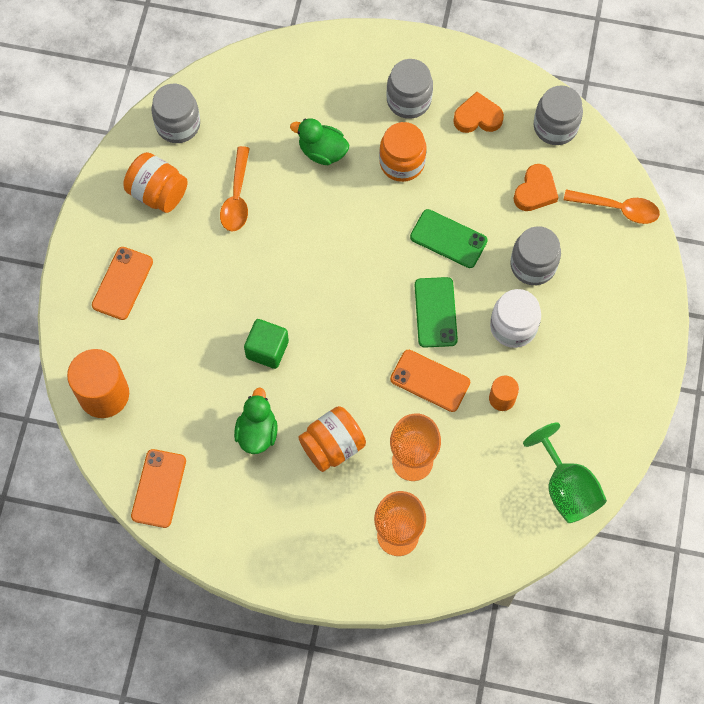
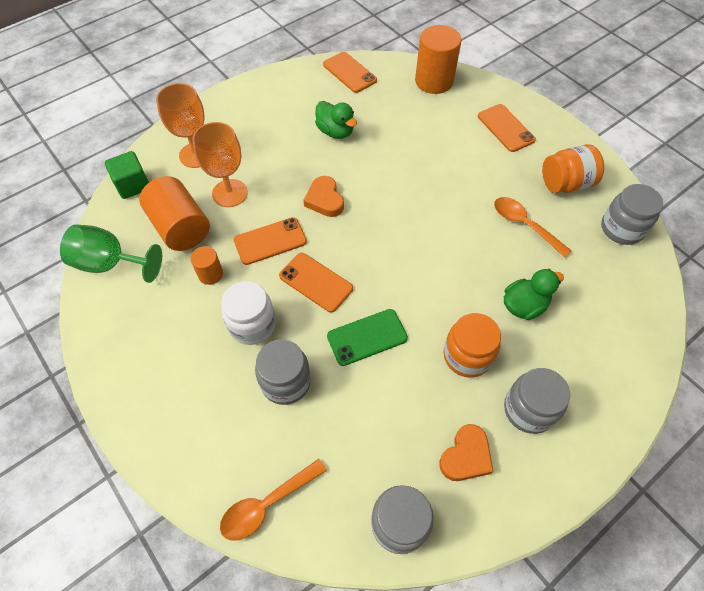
camera: 130 degrees right, 10 degrees down
(267, 349) = (386, 169): green cube -> green cube (133, 185)
(332, 446) = (286, 160): orange jar -> none
(435, 312) = (316, 282): green phone -> orange phone
(483, 467) = (180, 227): none -> orange cylinder
(535, 191) = (349, 443): orange heart -> orange heart (324, 200)

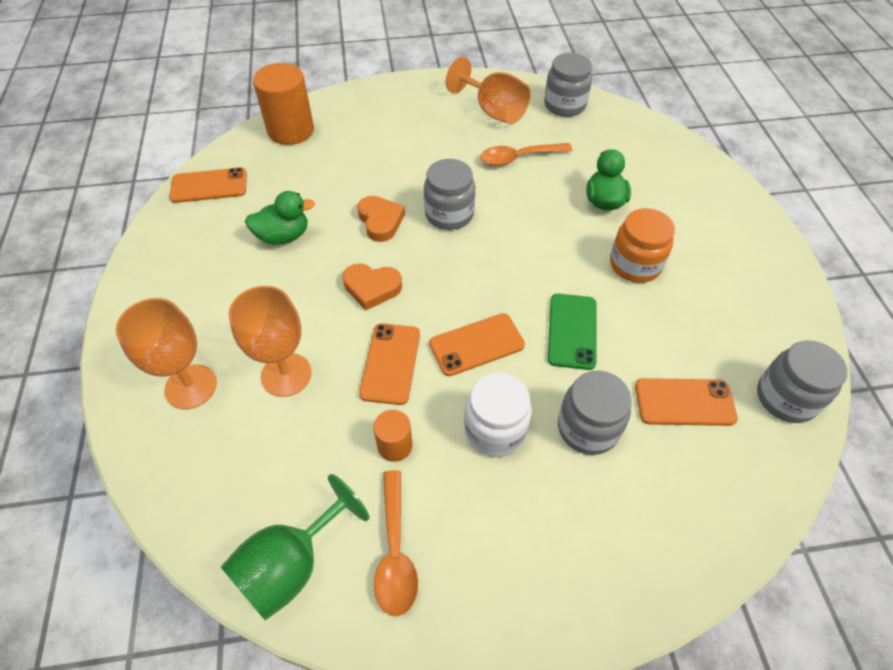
camera: 60 degrees left, 5 degrees down
(133, 185) = (175, 484): green cube -> none
(180, 227) = (296, 451): orange cylinder -> none
(267, 504) = (727, 509): orange spoon -> orange spoon (395, 552)
(466, 456) = (737, 315): orange heart -> orange heart (380, 221)
(505, 128) = (398, 114): orange phone -> orange phone (684, 402)
(528, 409) = (709, 250): grey jar -> grey jar (449, 214)
(565, 183) = (493, 111): orange jar -> orange goblet

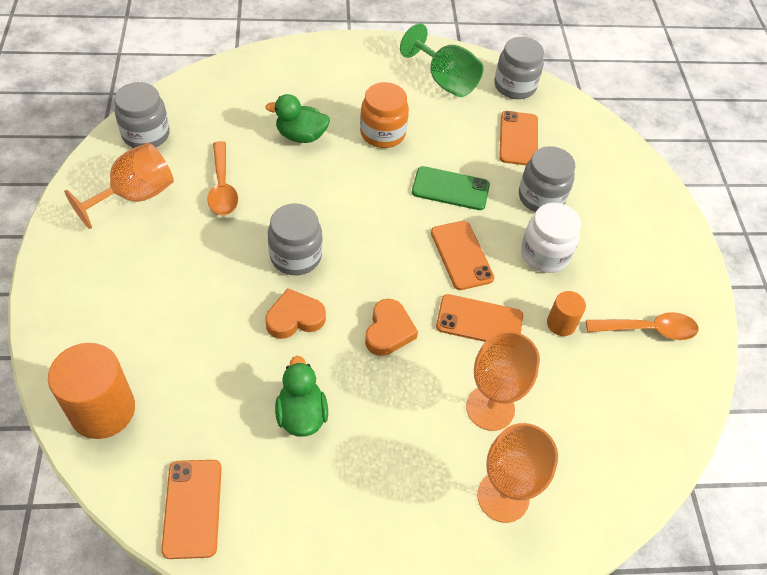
camera: 90 degrees left, 0 degrees up
(291, 565) = (666, 400): green goblet -> green goblet (445, 81)

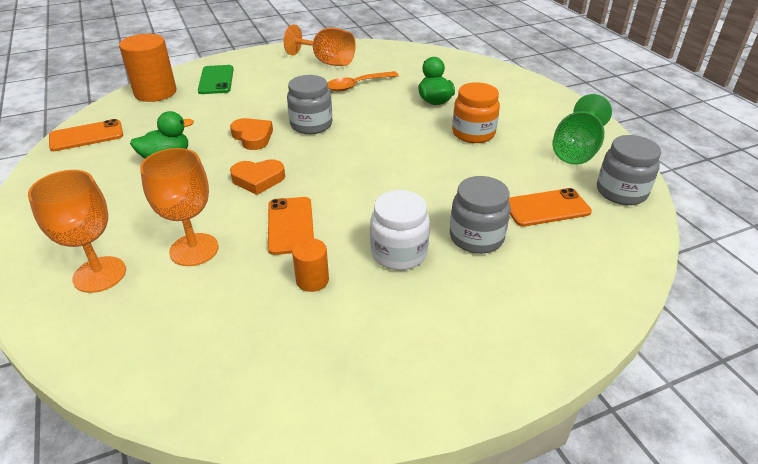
camera: 75 degrees right, 15 degrees down
(146, 135) = (382, 52): grey jar -> none
(450, 189) = (439, 180): green phone -> green phone (216, 80)
(461, 255) = (363, 201): orange phone -> none
(648, 330) = (337, 356): orange spoon -> none

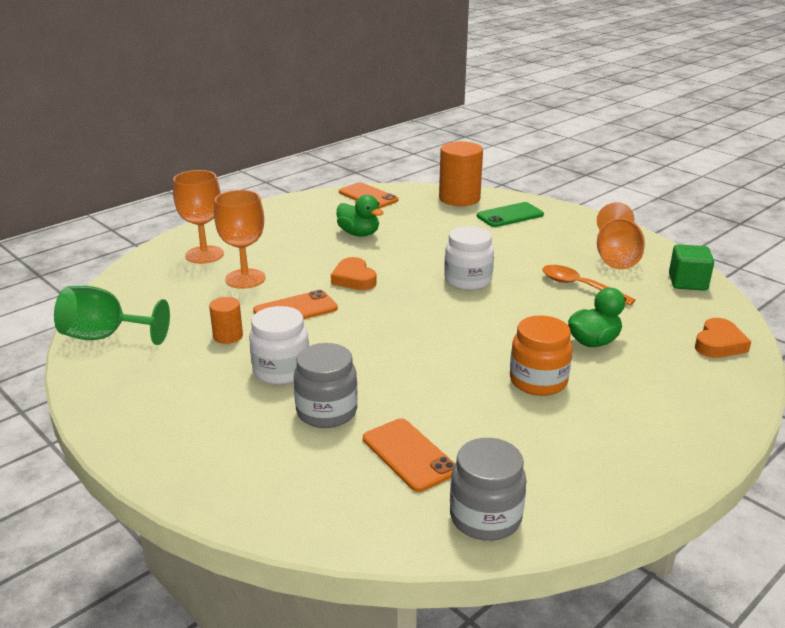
camera: 70 degrees right, 10 degrees down
(253, 137) = (421, 259): orange heart -> orange heart (719, 344)
(311, 125) = (468, 281): grey jar -> white jar
(380, 51) = (687, 282): none -> green cube
(576, 150) = (565, 470): green goblet -> green goblet (105, 336)

